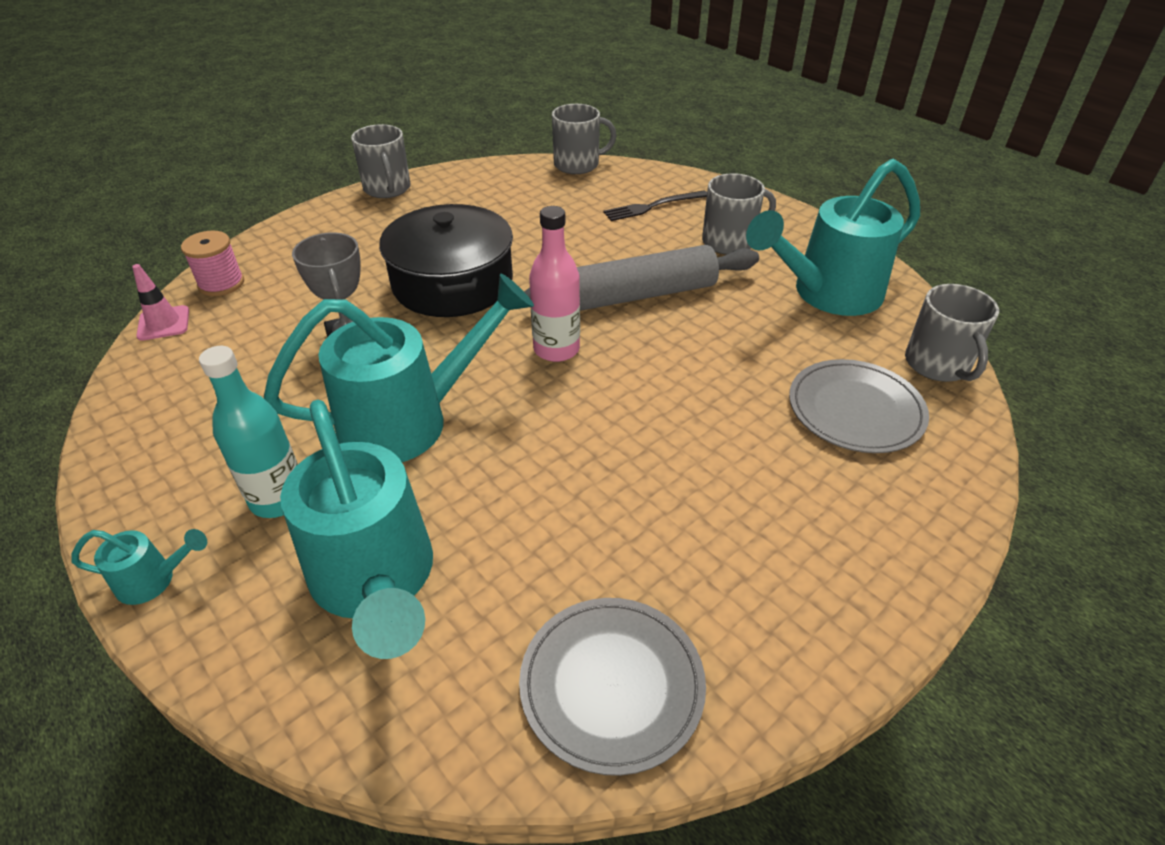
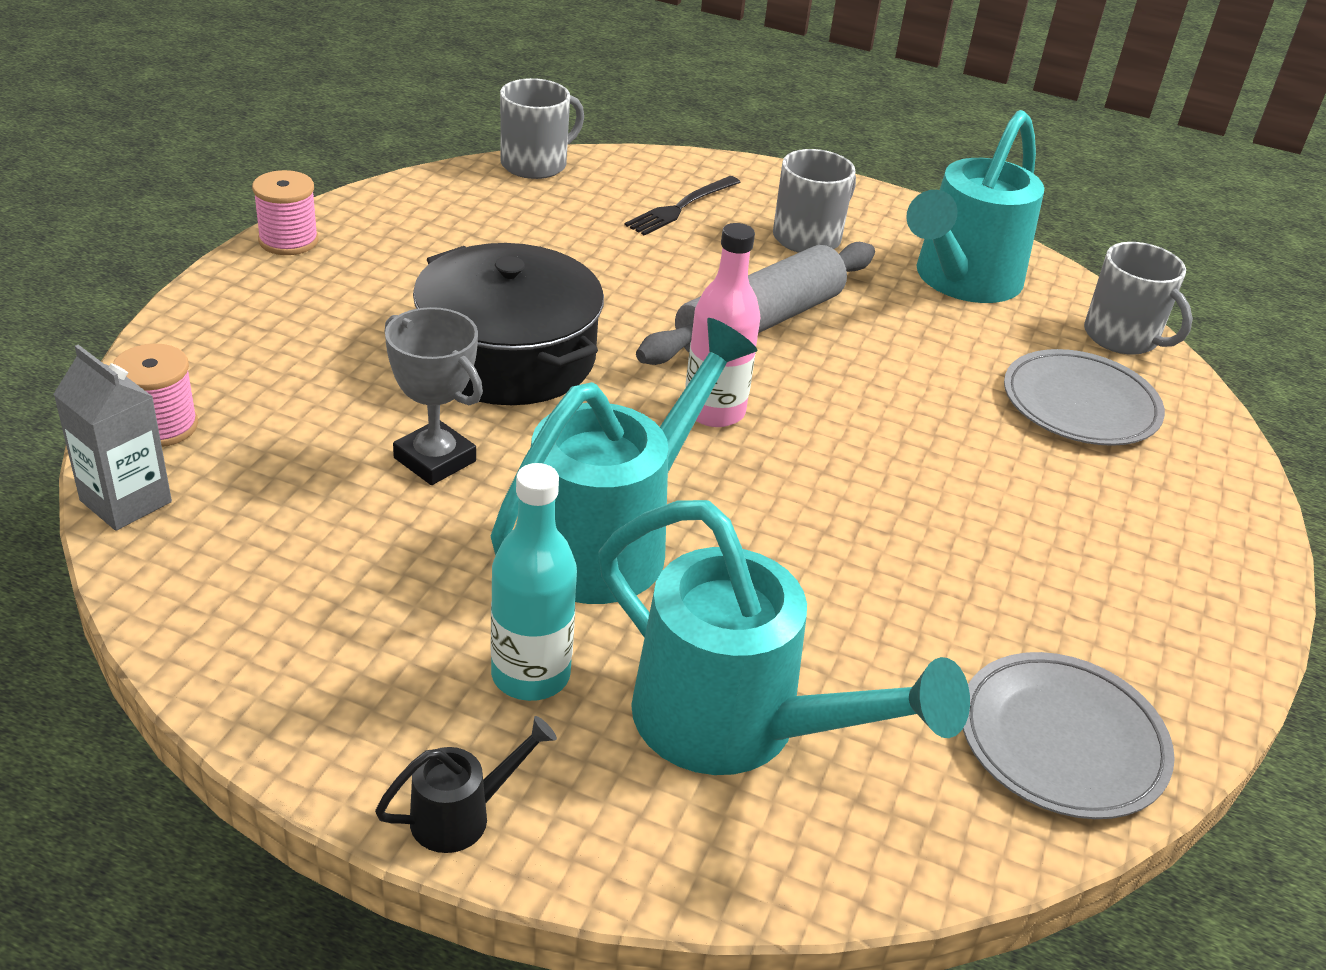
camera: 30 degrees left, 5 degrees down
(154, 580) = (462, 815): turquoise watering can -> black watering can
(163, 323) = (126, 501): pink traffic cone -> grey carton
(387, 189) = (288, 241): grey mug -> pink spool

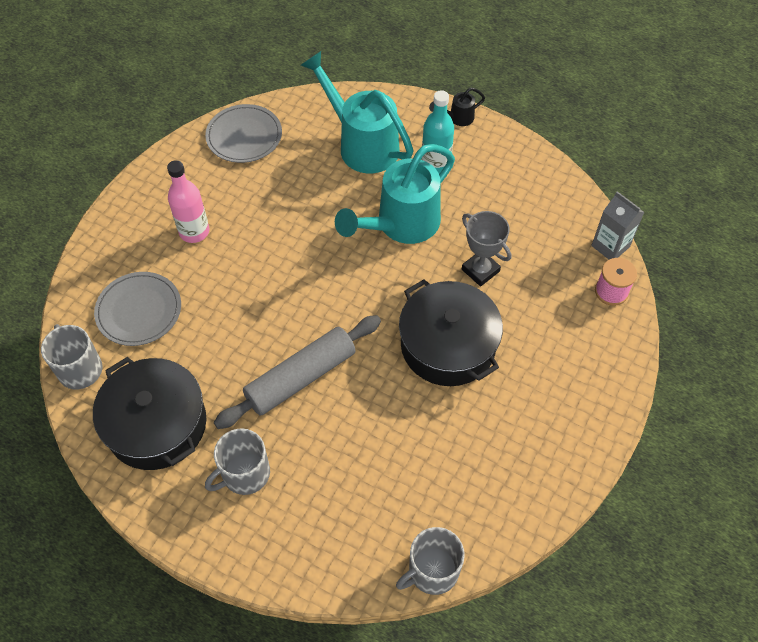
camera: 170 degrees left, 20 degrees up
(288, 241) = (590, 456): pink spool -> none
(681, 207) = (328, 511): black fork -> none
(714, 411) = (341, 303): pink bottle -> pink bottle (194, 232)
(961, 281) = (156, 424): turquoise watering can -> black pot

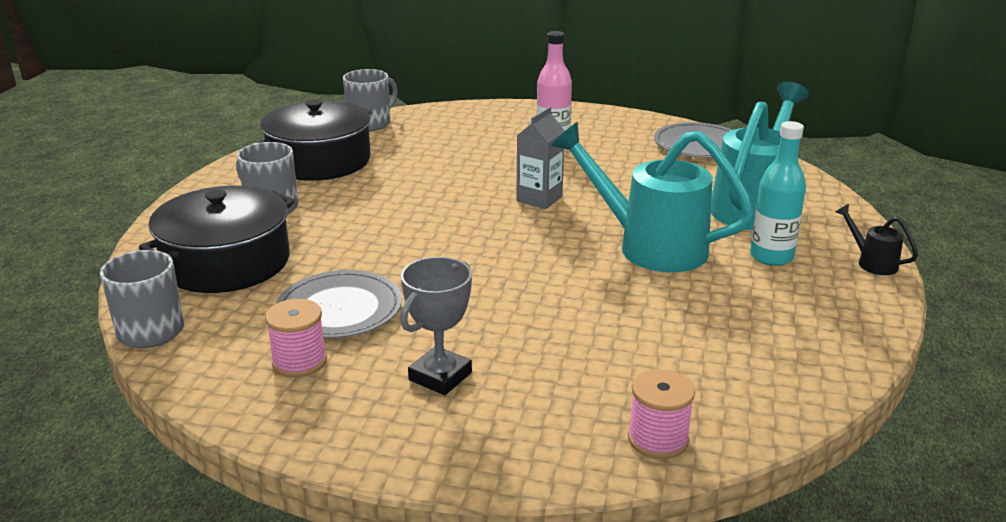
camera: 75 degrees right, 30 degrees down
(139, 311) = (444, 135): grey plate -> grey plate (339, 309)
(301, 377) = (396, 218): grey rolling pin -> none
(448, 345) = (480, 301): black pot -> black pot (226, 262)
(480, 270) = (617, 311): grey trophy -> grey trophy (440, 376)
(497, 468) = (299, 362): none -> pink spool
(610, 246) = (753, 430): grey carton -> grey carton (539, 199)

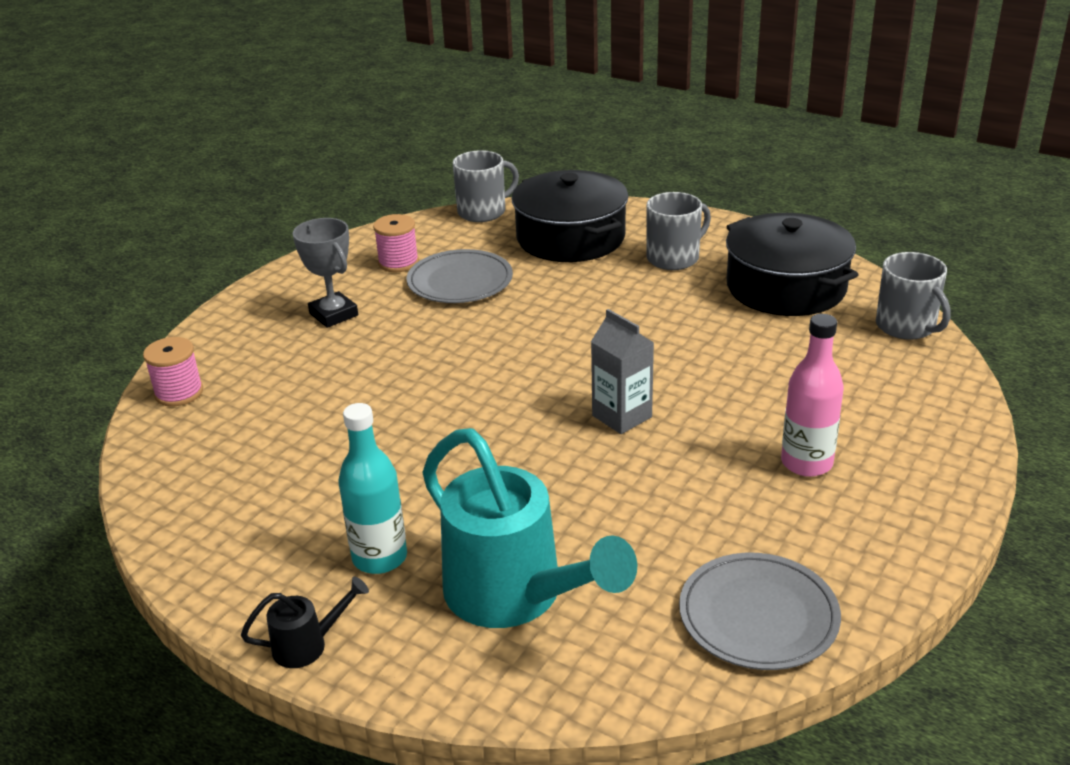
camera: 110 degrees right, 5 degrees up
(650, 246) = (462, 469): turquoise watering can -> none

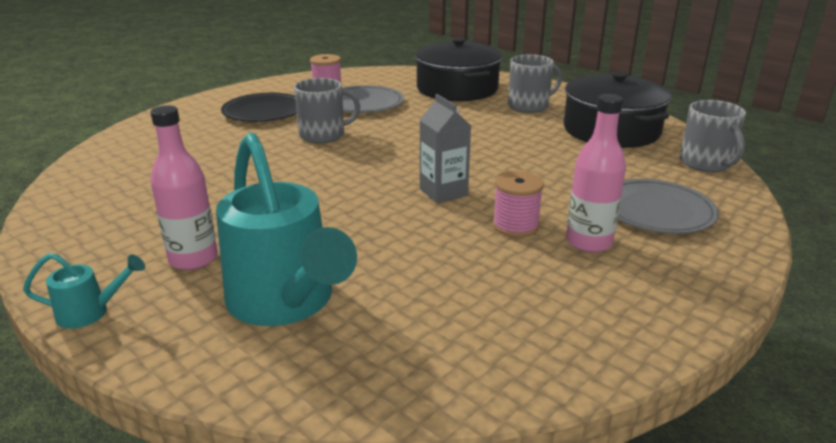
camera: 10 degrees right, 5 degrees down
(179, 393) = (126, 141): pink spool -> pink spool (515, 226)
(308, 645) = (90, 312): black watering can -> turquoise watering can
(333, 314) = (264, 111): grey trophy -> black plate
(380, 557) = (193, 259): turquoise bottle -> pink bottle
(483, 212) = (402, 70): grey mug -> grey mug (323, 135)
(758, 615) = (499, 353): grey plate -> grey plate (656, 211)

